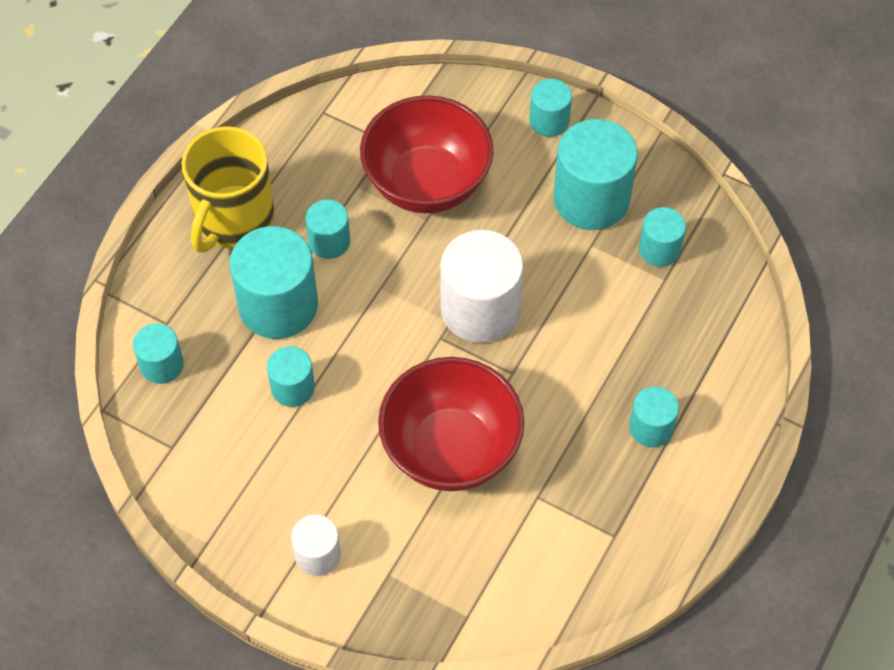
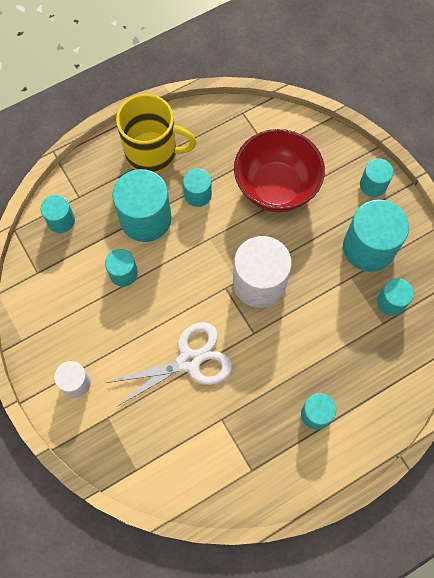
camera: 30 degrees right, 10 degrees up
(233, 219) = (152, 153): yellow mug -> yellow mug turned 135 degrees counterclockwise
(451, 449) = (189, 361): red bowl -> white scissors

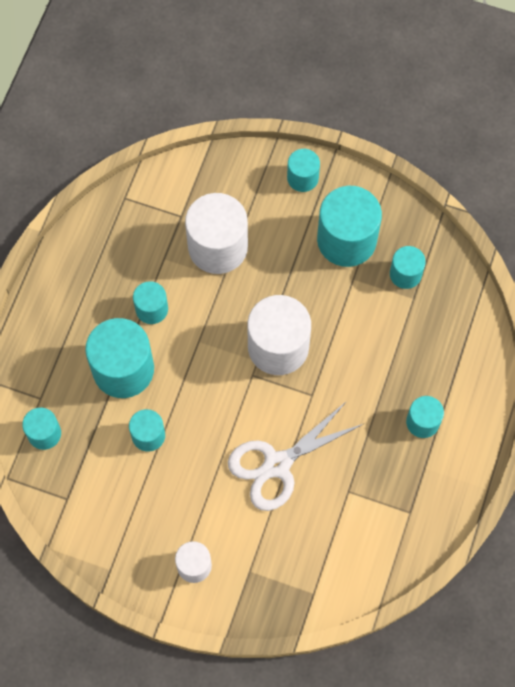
camera: 40 degrees left, 0 degrees up
(152, 153) = (73, 302): yellow mug -> none
(189, 361) = (277, 465): white scissors -> white scissors turned 150 degrees counterclockwise
(276, 187) = (218, 247): red bowl -> white cylinder

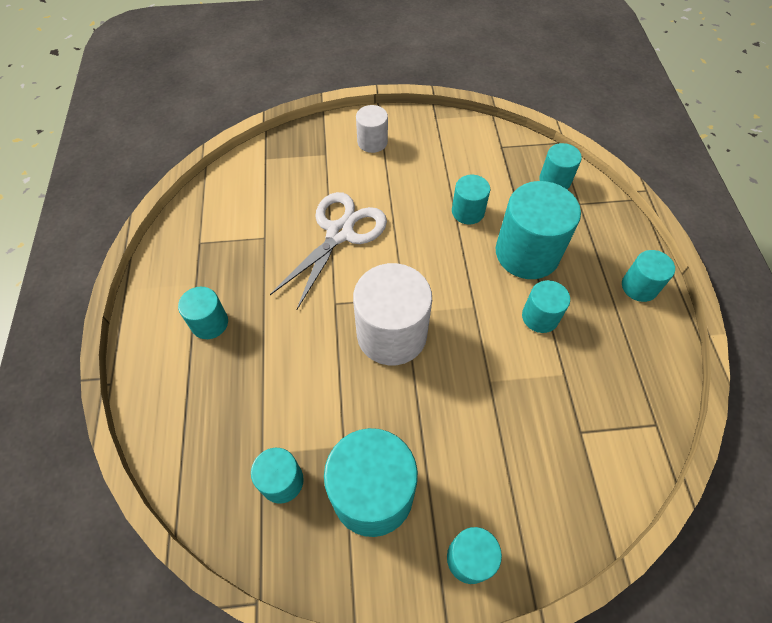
camera: 155 degrees right, 10 degrees down
(53, 298) = (639, 287): none -> turquoise cylinder
(218, 247) = (517, 413): white cylinder -> none

